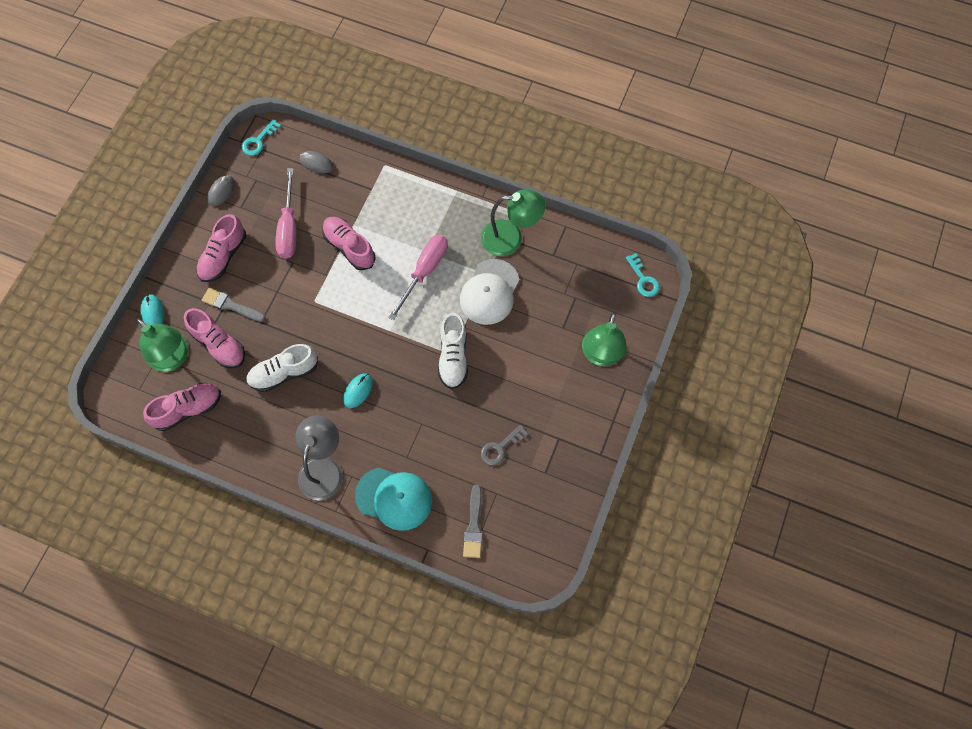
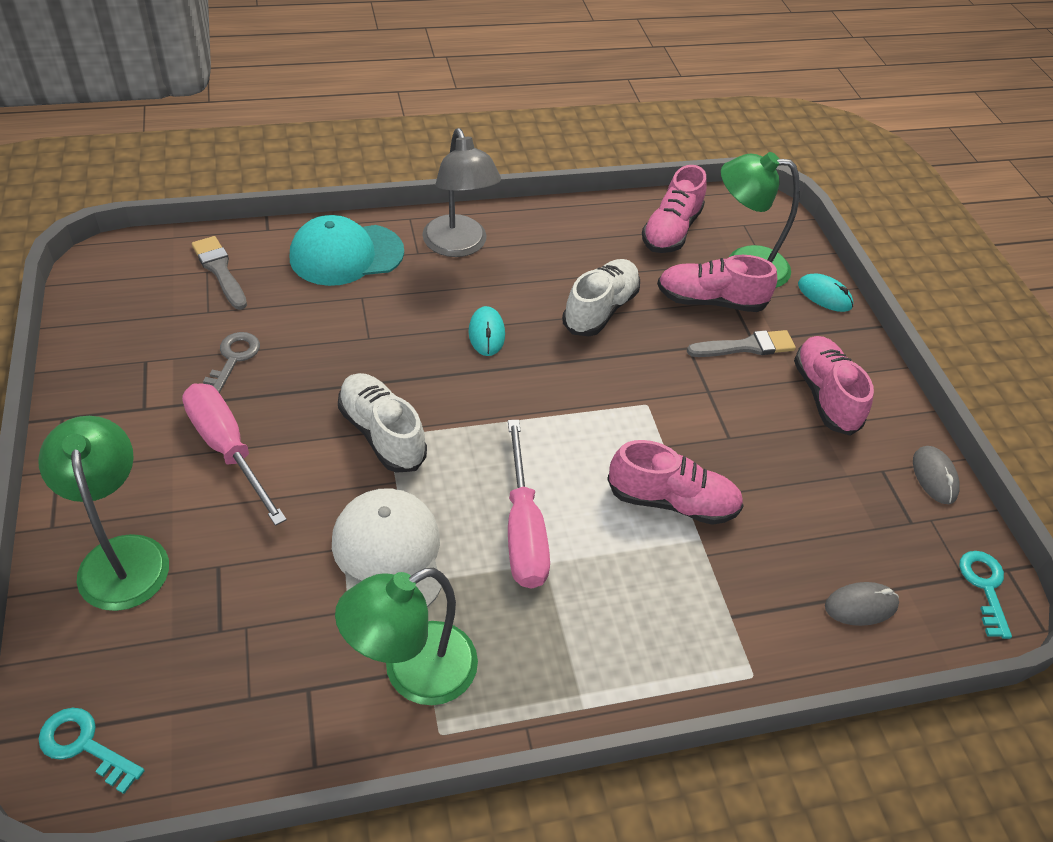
camera: 140 degrees right, 20 degrees down
(289, 228) = (786, 480): pink screwdriver -> pink screwdriver (227, 449)

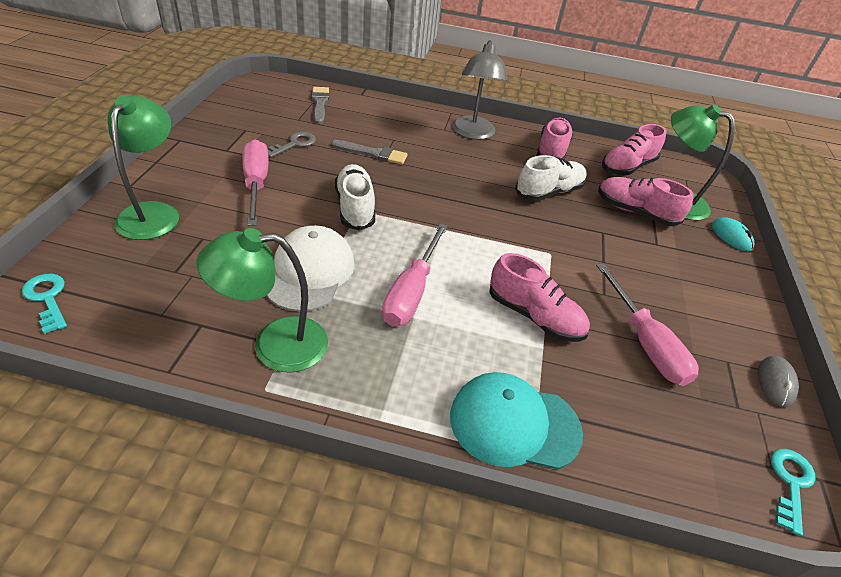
camera: 25 degrees right, 5 degrees down
(346, 254) = (399, 118): turquoise cap -> turquoise cap (514, 423)
(486, 334) = (460, 180): turquoise mouse -> none
(746, 346) = (649, 246): grey brush -> grey brush (373, 153)
(797, 484) = (645, 343): none -> pink screwdriver
(825, 395) = (700, 295): pink shoe -> pink shoe (551, 151)
(860, 606) = (658, 448): grey mouse -> none

